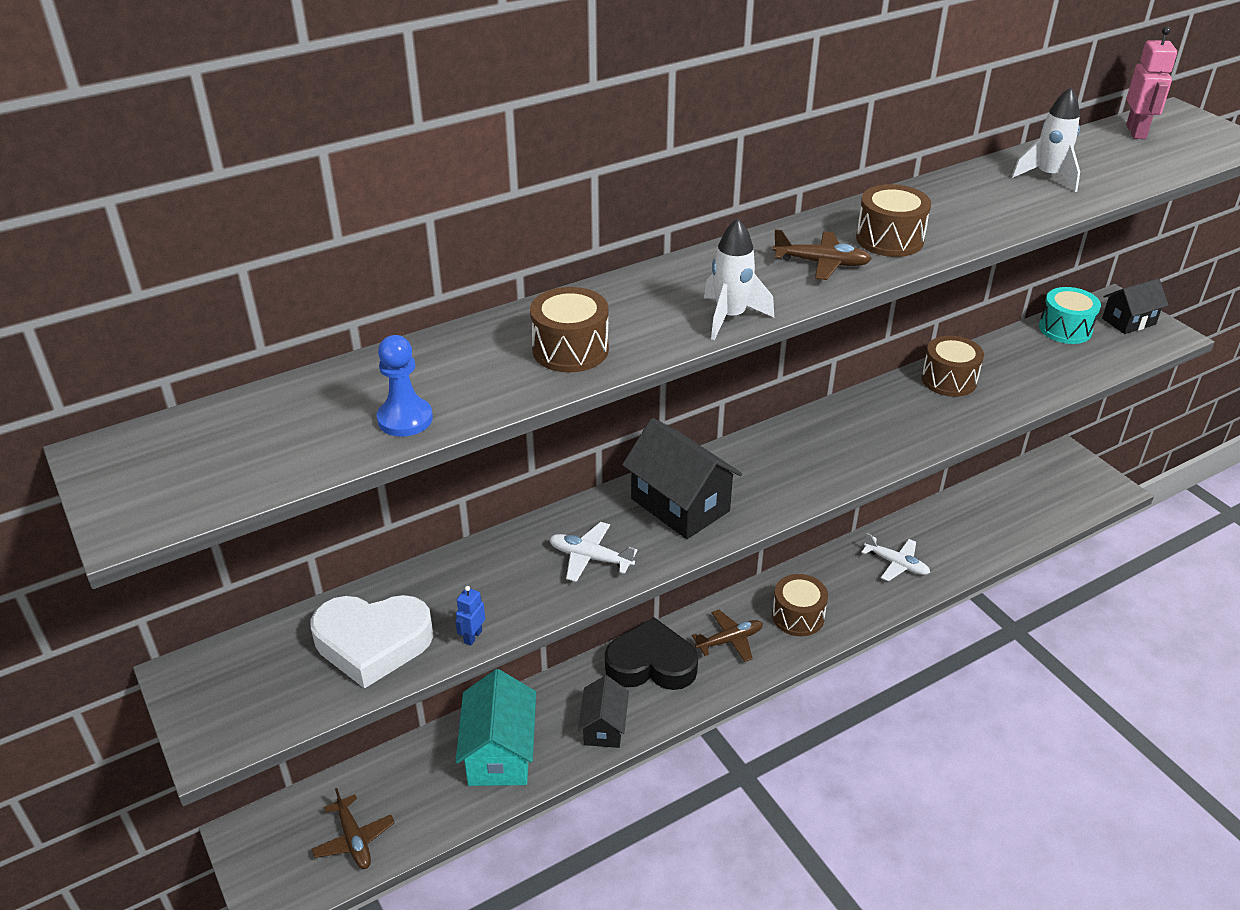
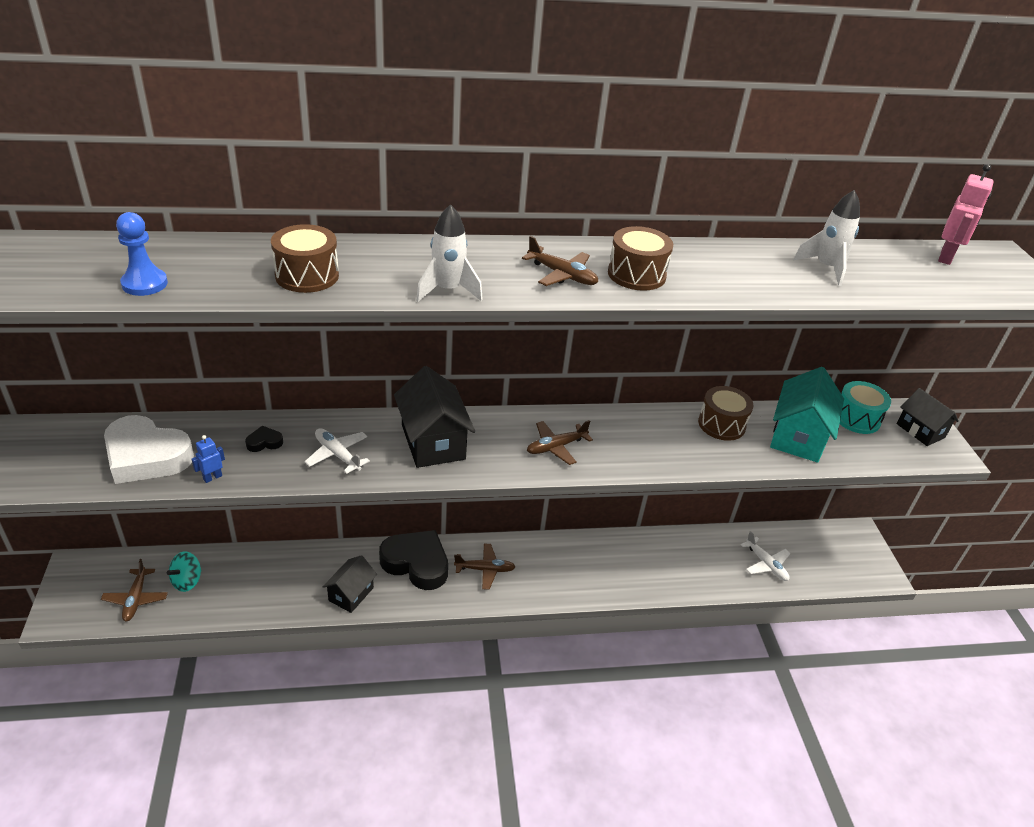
camera: 20 degrees right, 0 degrees up
(401, 793) = (187, 581): none -> turquoise spinning top
(496, 575) = (264, 442): none -> black heart
(500, 753) = (269, 582): turquoise house -> turquoise house (798, 436)
(798, 616) = (548, 572): brown drum -> none
(809, 463) = (556, 447): none -> brown plane
(896, 564) = (654, 564): white plane -> white plane (766, 564)
(1128, 321) = (920, 430): black house -> black house turned 60 degrees clockwise

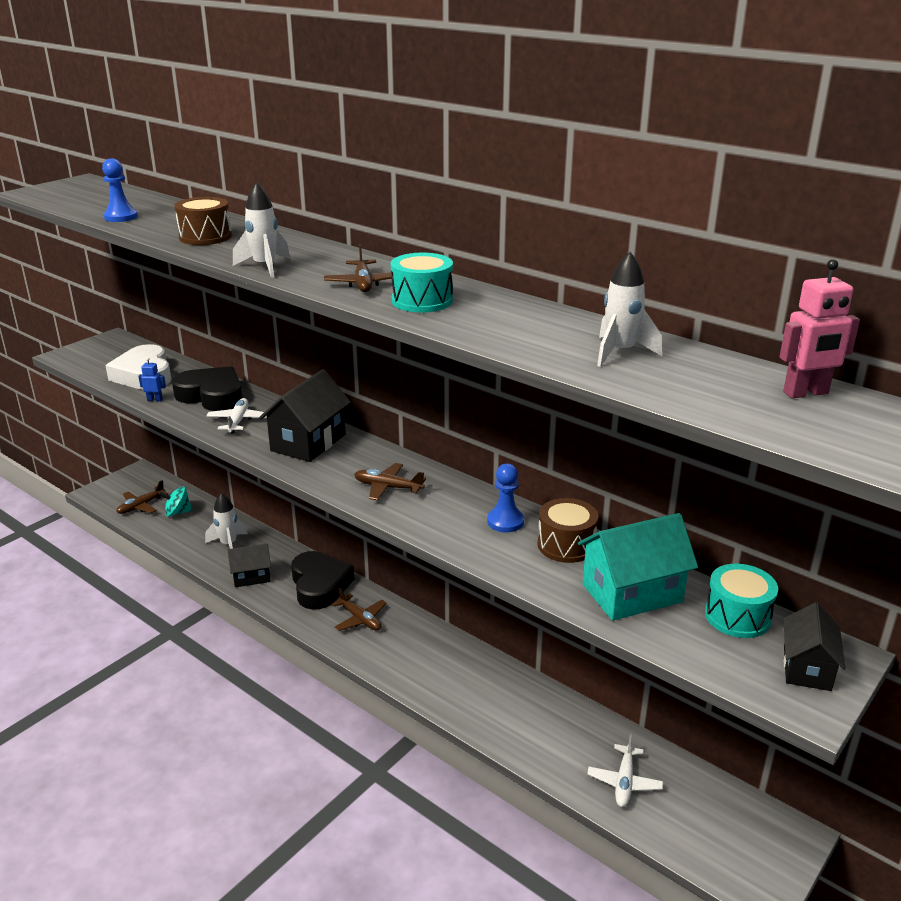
camera: 50 degrees right, 10 degrees down
(264, 442) = (212, 396): black heart -> black heart, size x2.45
(286, 579) = (228, 544): none -> white rocket
(636, 274) = (422, 301): brown drum -> turquoise drum
(666, 428) = (505, 521): none -> blue pawn

